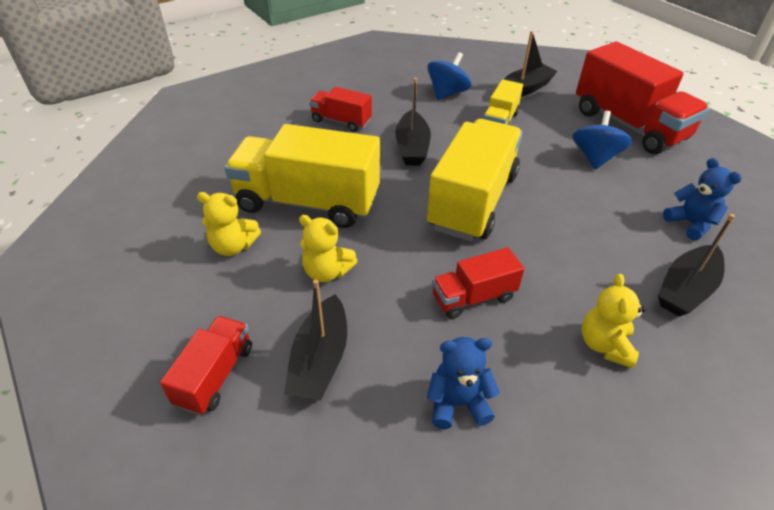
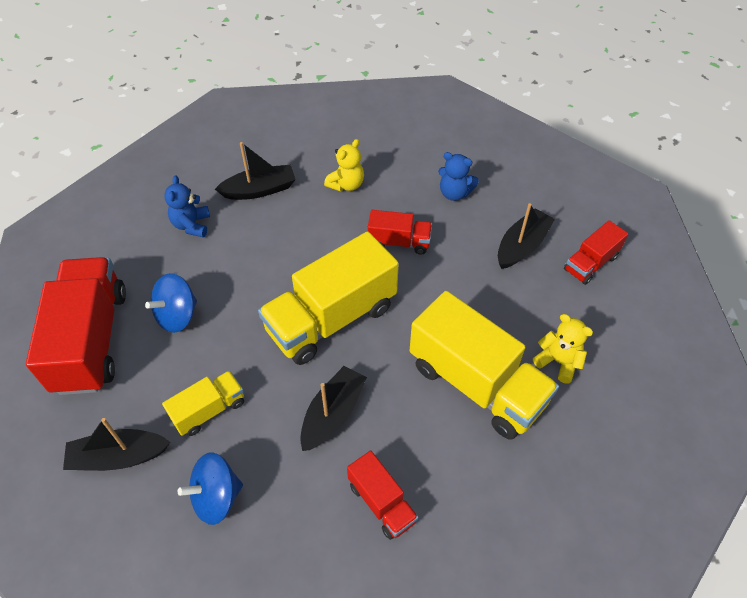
camera: 150 degrees left, 10 degrees up
(327, 272) = (490, 304): yellow teddy bear -> none

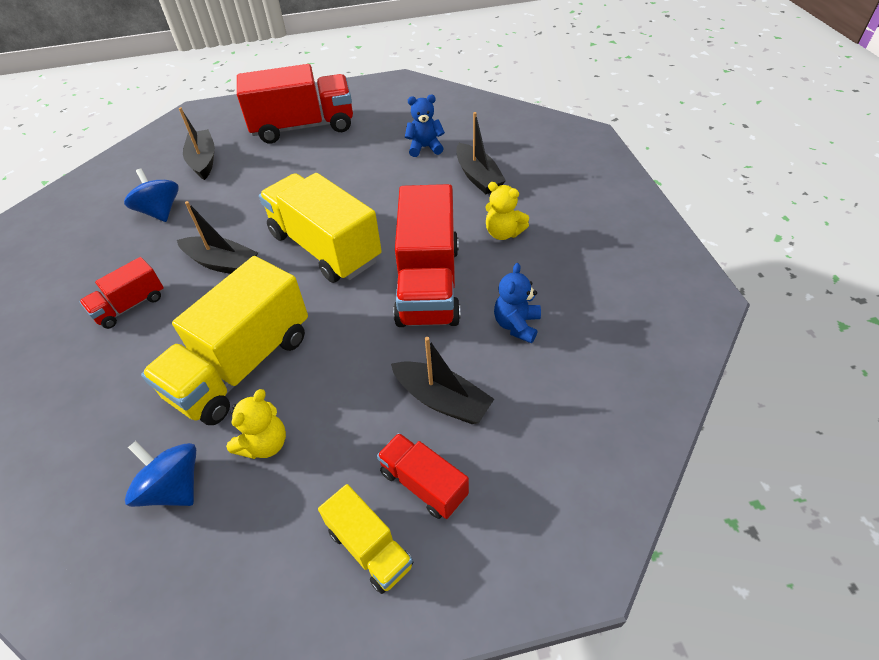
camera: 85 degrees right, 5 degrees down
(177, 315) = (327, 160): blue spinning top -> blue spinning top (174, 487)
(209, 410) = (235, 194): yellow truck -> yellow truck (370, 548)
(399, 242) = (428, 284): red truck -> red truck, size x1.97

